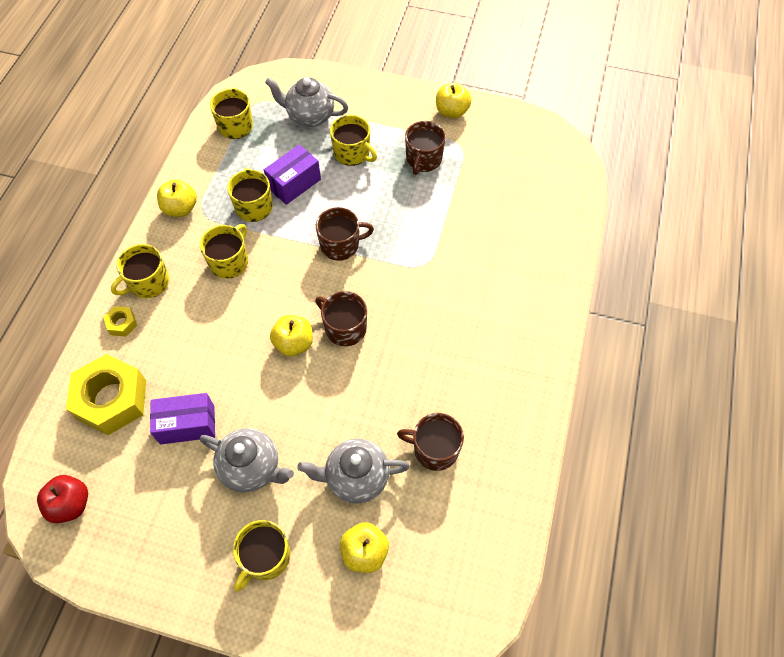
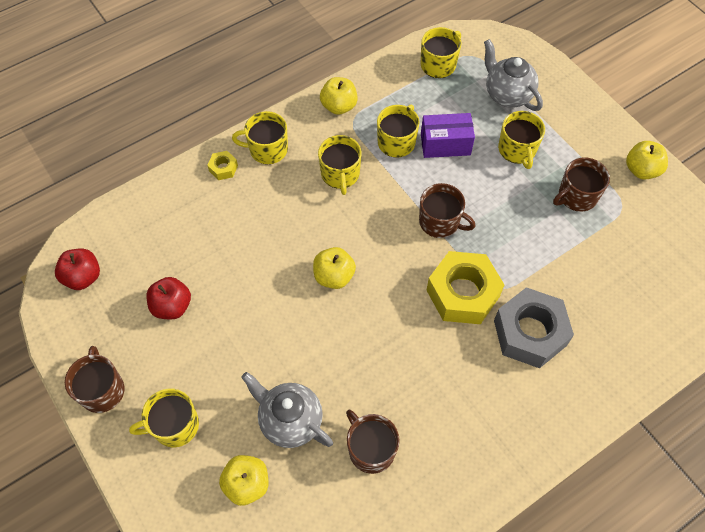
camera: 40 degrees right, 0 degrees up
(112, 399) = (170, 221): yellow nut -> yellow nut (462, 293)
(177, 466) = (172, 306): none -> red apple
(187, 425) = (204, 280): purple box -> none
(229, 261) = (340, 174): yellow mug -> yellow mug turned 105 degrees clockwise
(251, 468) = (221, 349): grey teapot -> none
(344, 328) = (384, 293): brown mug -> brown mug (102, 390)
(473, 280) = (529, 333): none -> grey nut

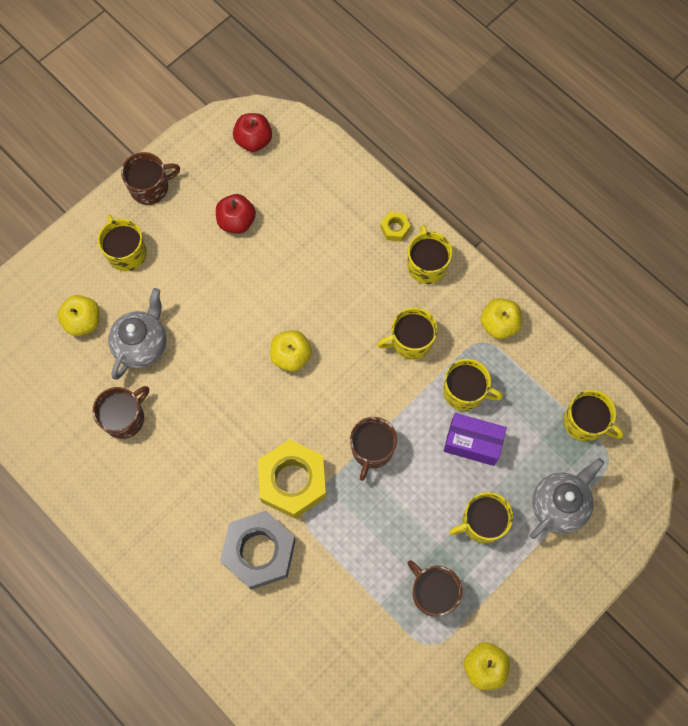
camera: 80 degrees right, 10 degrees up
(445, 144) = (472, 443): purple box -> purple box turned 60 degrees counterclockwise

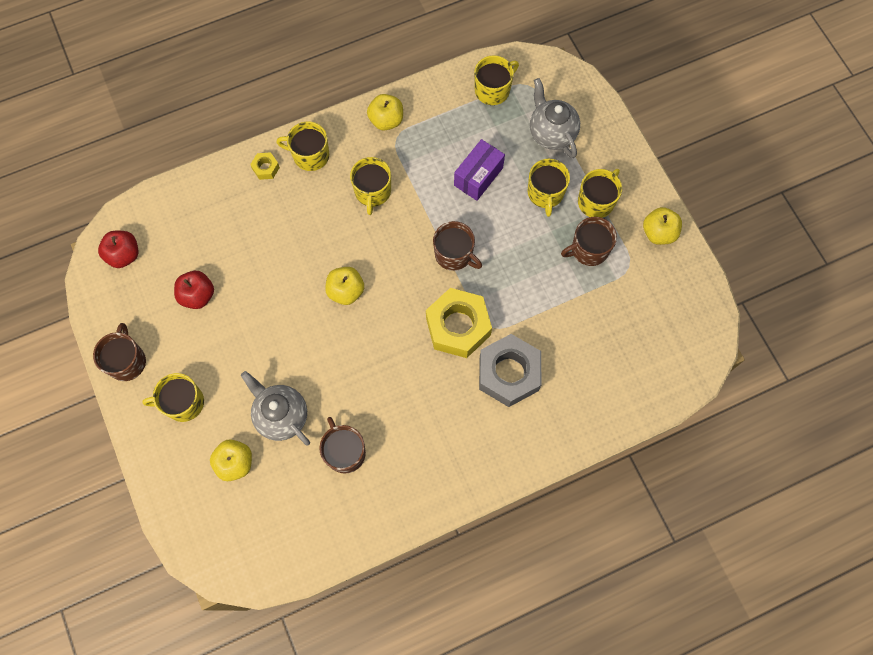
camera: 70 degrees left, 0 degrees up
(465, 391) = (433, 166): yellow mug -> yellow mug (596, 201)

